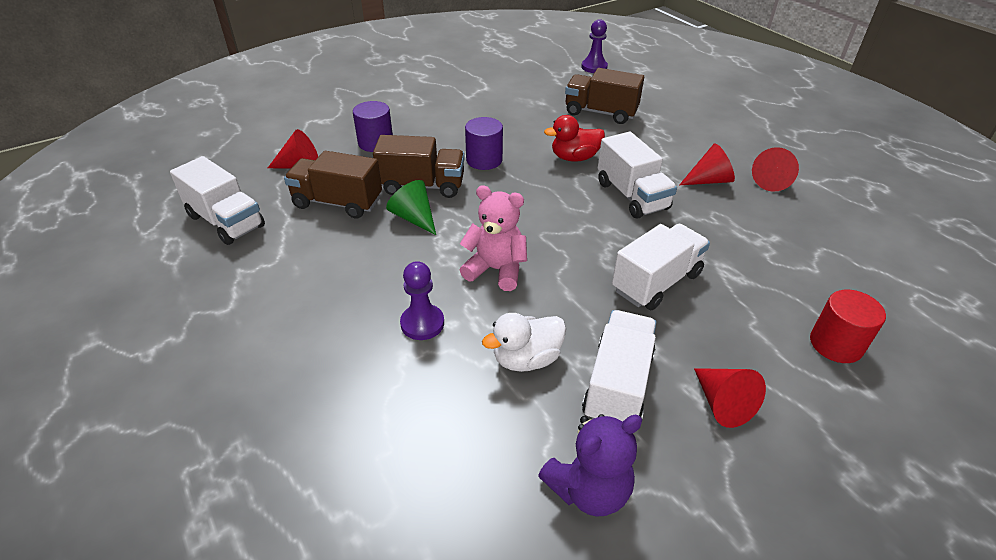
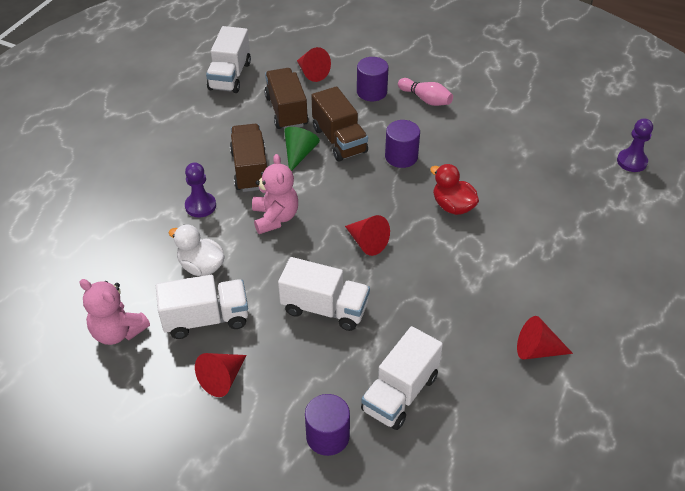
camera: 60 degrees right, 5 degrees up
(422, 120) = (425, 99): none -> pink bowling pin
(588, 489) = (118, 332): purple teddy bear -> pink teddy bear
(600, 113) = (545, 196): brown truck -> brown truck (250, 170)
(632, 196) = (427, 260): white truck -> white truck (400, 393)
(709, 180) = (496, 304): red cone -> red cone (367, 242)
(836, 344) = (327, 436): red cylinder -> purple cylinder

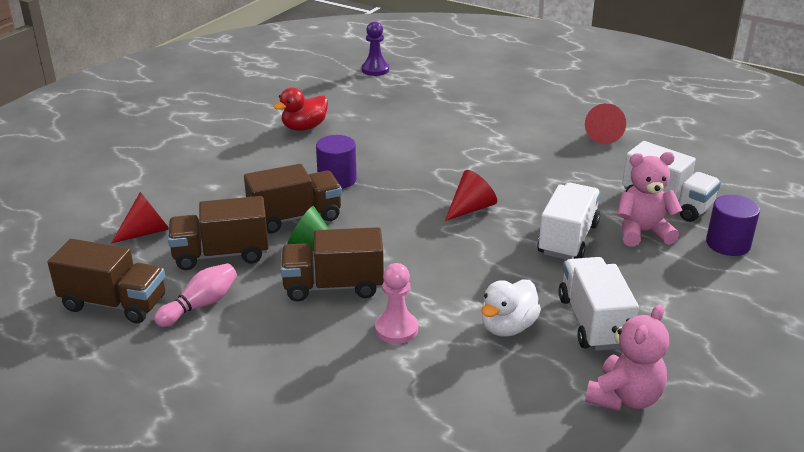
camera: 85 degrees left, 15 degrees down
(200, 206) = (396, 329): purple pawn -> pink pawn
(222, 379) = (677, 309): red cone -> none
(230, 76) = (114, 303): white truck -> brown truck
(275, 218) = (426, 268): pink teddy bear -> pink teddy bear (642, 232)
(371, 92) = (210, 190): purple cylinder -> none
(425, 99) = (241, 157): pink bowling pin -> pink bowling pin (200, 305)
(453, 206) = (421, 157): red duck -> red duck (304, 127)

